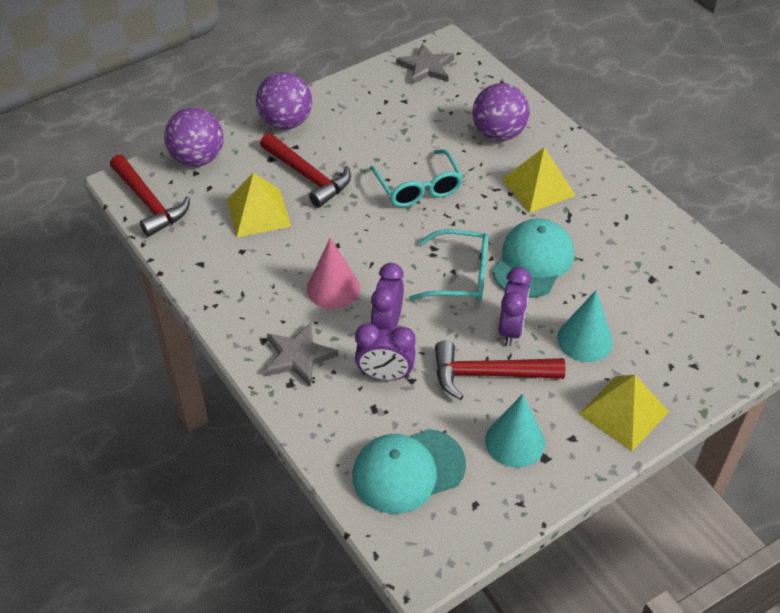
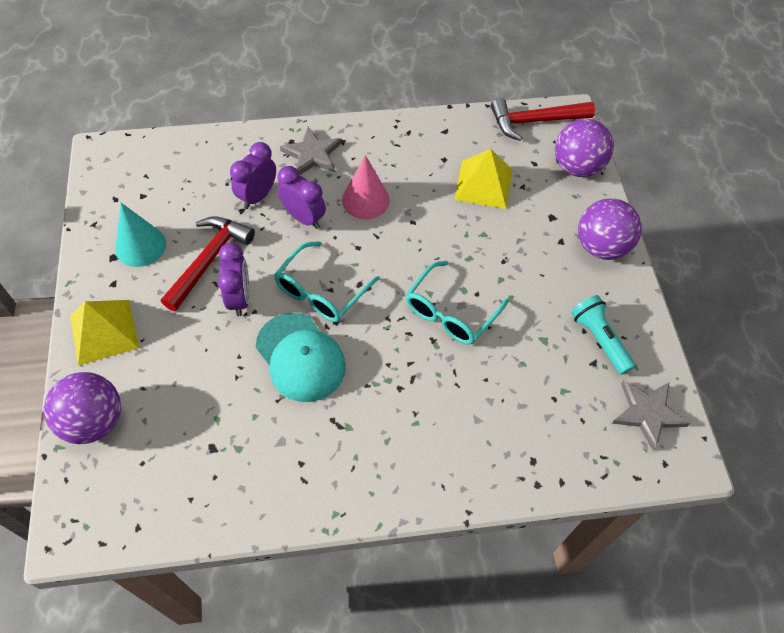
camera: 115 degrees right, 10 degrees up
(308, 176) = (513, 235): red hammer -> none
(381, 103) = (599, 339): none -> turquoise flashlight
(408, 471) = (170, 175): turquoise cap -> none
(418, 188) = (450, 312): turquoise glasses -> turquoise glasses turned 60 degrees counterclockwise
(498, 134) = (495, 426): purple ball -> purple ball (94, 421)
(511, 329) = (239, 298): purple clock -> purple clock turned 135 degrees counterclockwise
(538, 187) = (393, 419): yellow pyramid -> none
(584, 340) = (189, 346): turquoise cone -> none

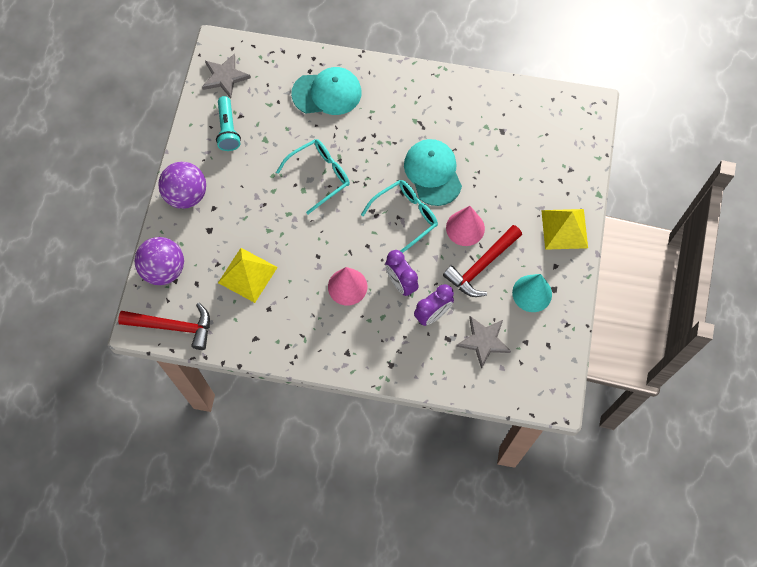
camera: 160 degrees left, 10 degrees up
(94, 421) = (574, 167): purple ball -> none
(239, 298) = (465, 228): purple clock -> pink cone
(312, 154) = (377, 345): grey star -> grey star (483, 341)
(491, 432) = (327, 93): none -> turquoise cap

